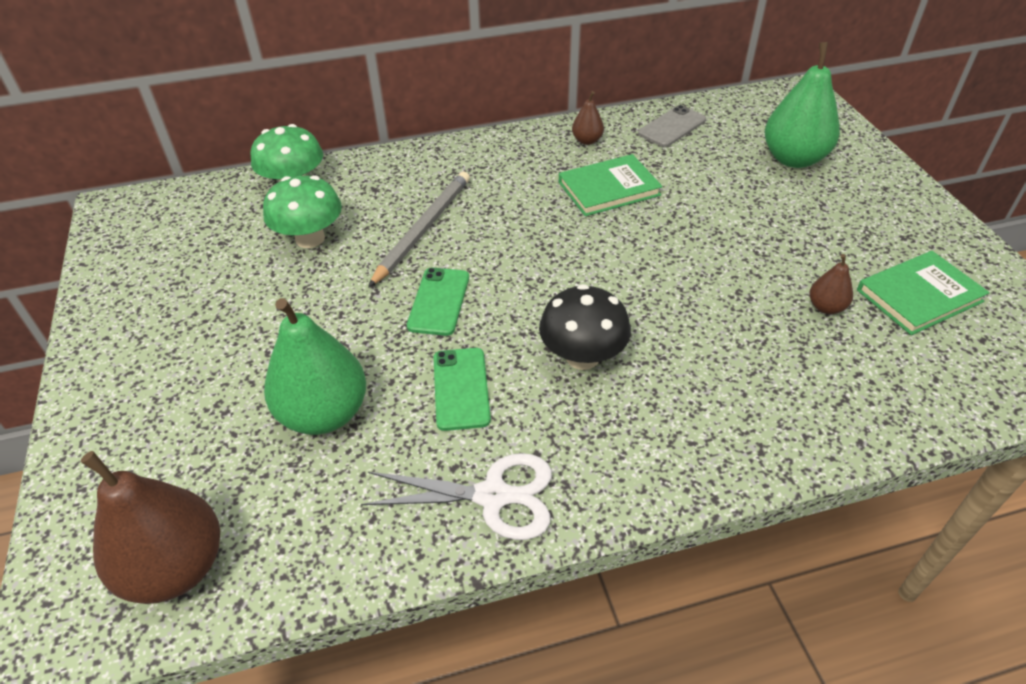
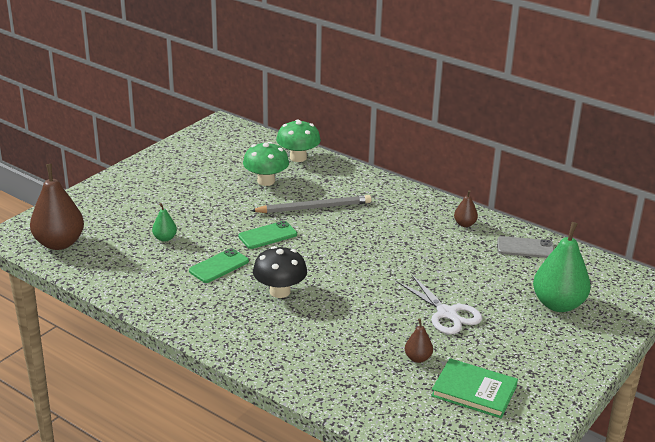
camera: 50 degrees right, 15 degrees down
(324, 413) = (165, 238): green pear -> green pear, size x0.47
(492, 496) = (167, 300): white scissors -> white scissors (446, 313)
(609, 189) = (427, 249): green book -> none

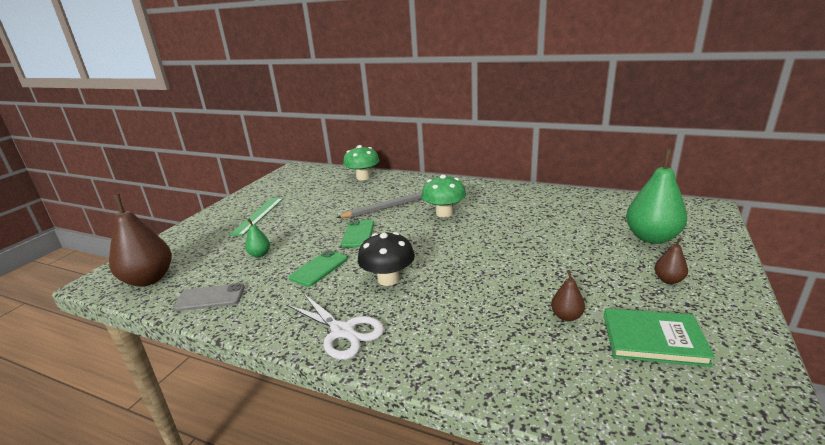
camera: 10 degrees left, 5 degrees down
(168, 189) = (258, 216): none -> green ruler
(266, 181) = (342, 196): green mushroom -> green mushroom (444, 213)
(267, 235) = (358, 234): green phone -> green phone turned 45 degrees counterclockwise
(446, 313) = (561, 266): white scissors -> white scissors (343, 331)
(464, 224) = (522, 195): brown pear -> brown pear (668, 280)
(525, 248) = (584, 202): grey phone -> grey phone (210, 298)

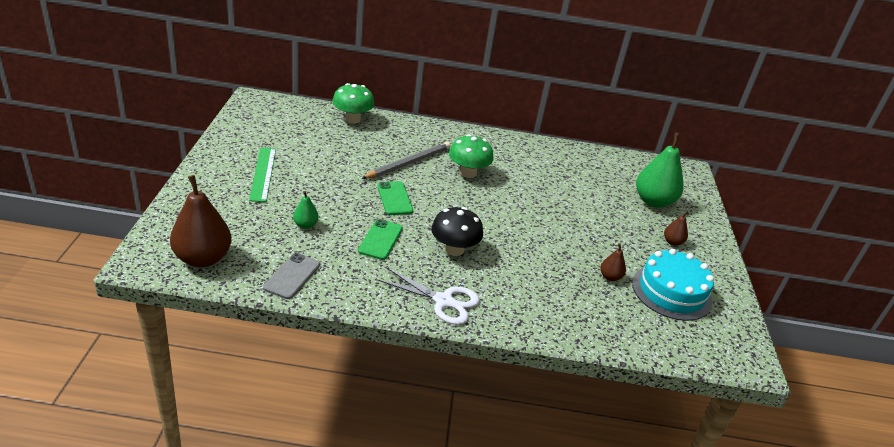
camera: 25 degrees left, 10 degrees up
(210, 298) = (292, 276): grey phone -> grey phone turned 45 degrees counterclockwise
(653, 340) = (671, 292): green book -> turquoise cake

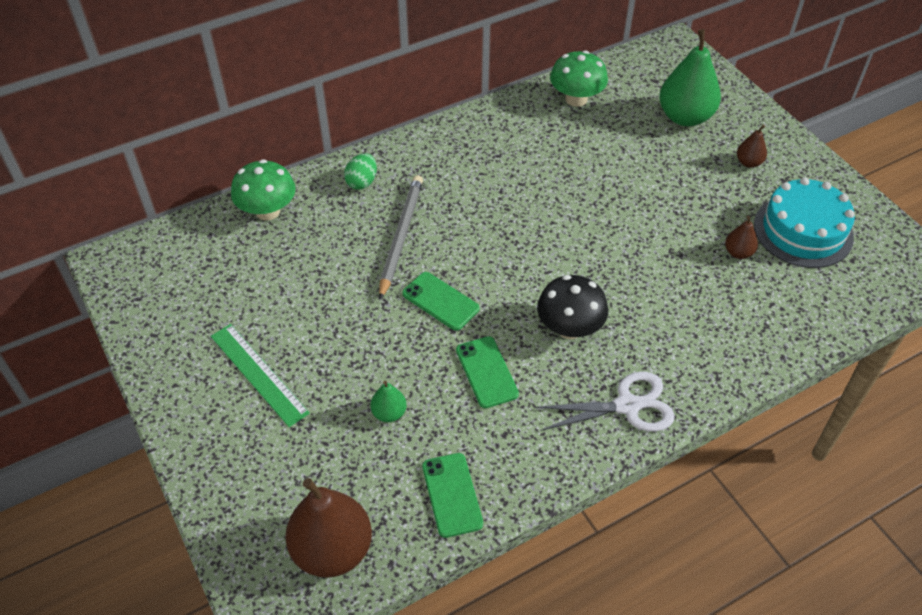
camera: 30 degrees left, 15 degrees up
(292, 276) = (452, 495): grey phone -> green phone
(416, 133) = (362, 182): none -> green egg
(468, 173) = (476, 206): green mushroom -> green mushroom (576, 99)

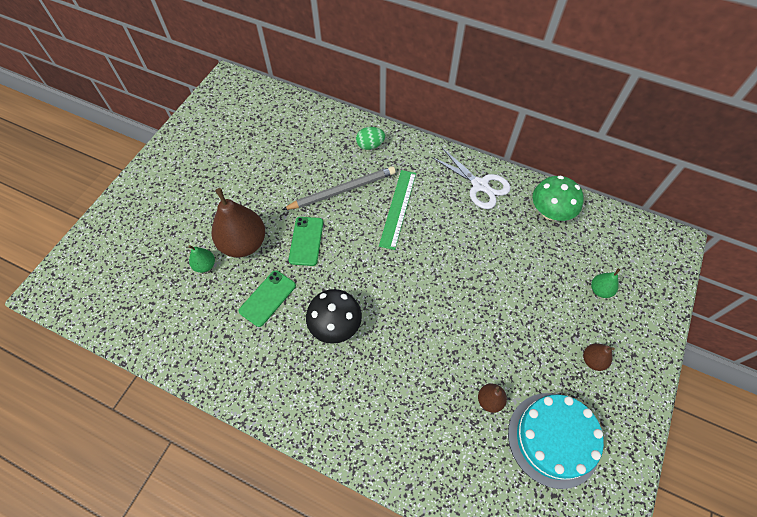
camera: 55 degrees right, 10 degrees up
(258, 374) = (194, 188): green ruler -> green ruler (398, 208)
(267, 211) = (312, 118): green mushroom -> none
(332, 549) = (98, 294): brown pear -> brown pear (244, 243)
(452, 495) = (165, 333): green phone -> none
(627, 405) = (293, 397): white scissors -> white scissors (480, 185)
(685, 117) = (600, 290): green pear -> green pear, size x0.47

